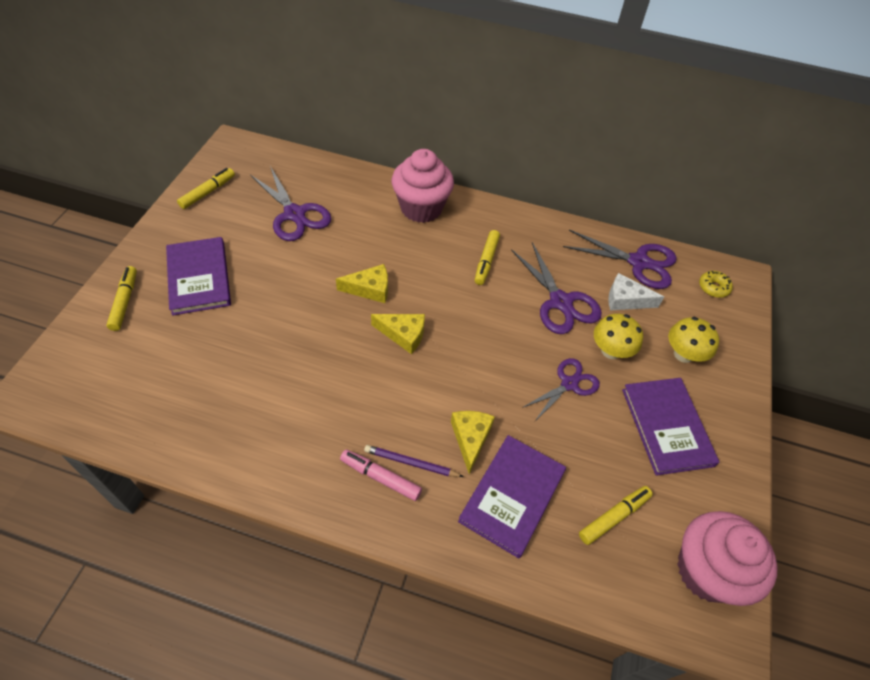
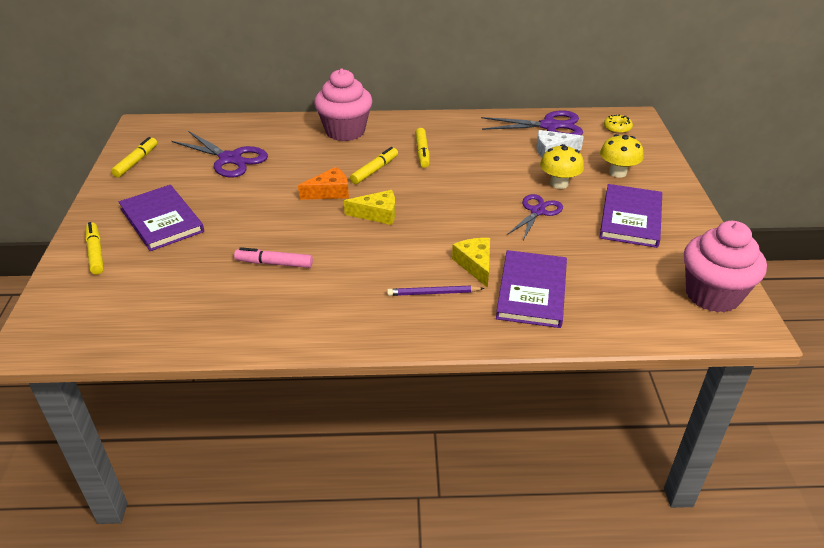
camera: 15 degrees left, 15 degrees down
(370, 289) = (329, 192): yellow cheese -> orange cheese
(380, 477) = (411, 309): pink marker -> pink marker (274, 263)
(560, 302) = (500, 164): purple scissors -> none
(614, 517) = (622, 282): yellow marker -> yellow marker (374, 170)
(666, 427) = (630, 218): purple book -> purple book turned 45 degrees clockwise

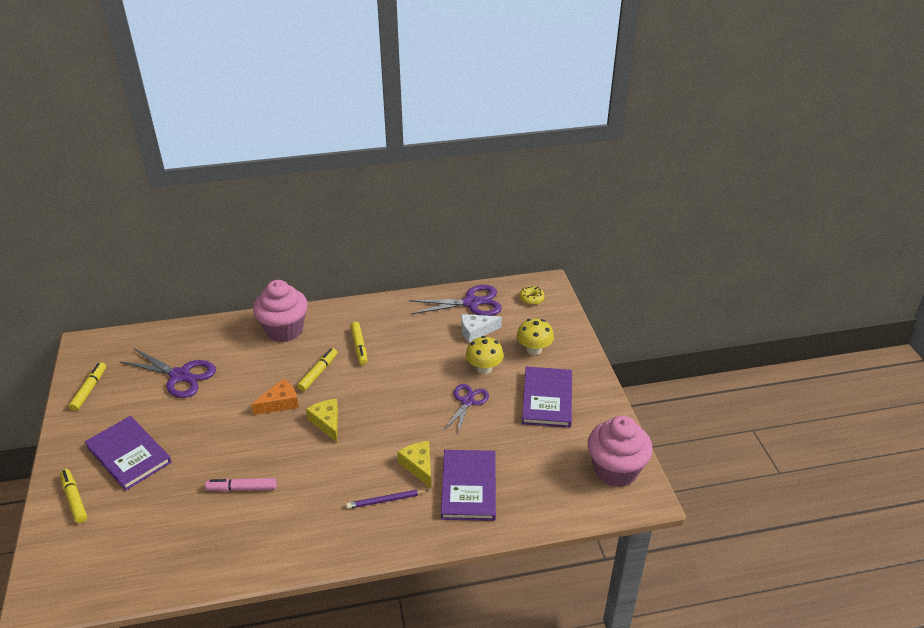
camera: 10 degrees left, 0 degrees up
(377, 214) = (327, 422): yellow cheese -> yellow cheese turned 105 degrees counterclockwise

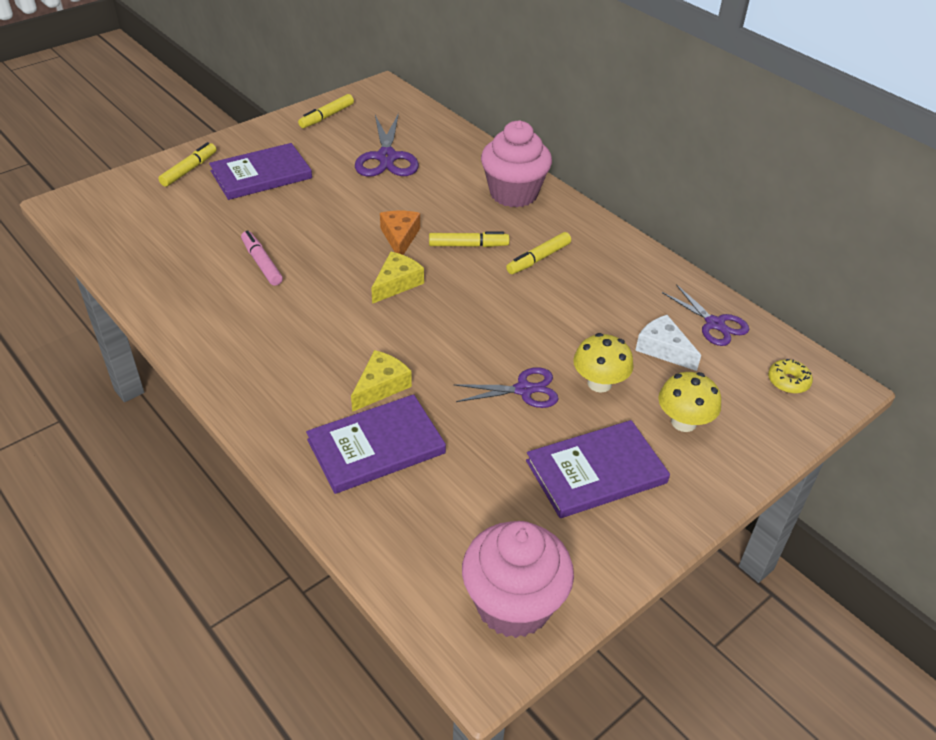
camera: 60 degrees right, 5 degrees up
(89, 390) = (326, 116): yellow marker -> yellow marker turned 150 degrees clockwise
(129, 455) = (261, 175): purple book -> purple book turned 45 degrees clockwise
(280, 403) = (400, 238): orange cheese -> orange cheese turned 120 degrees counterclockwise
(386, 500) = (309, 379): purple pencil -> none
(471, 303) = (714, 324): purple scissors -> purple scissors, size x0.66

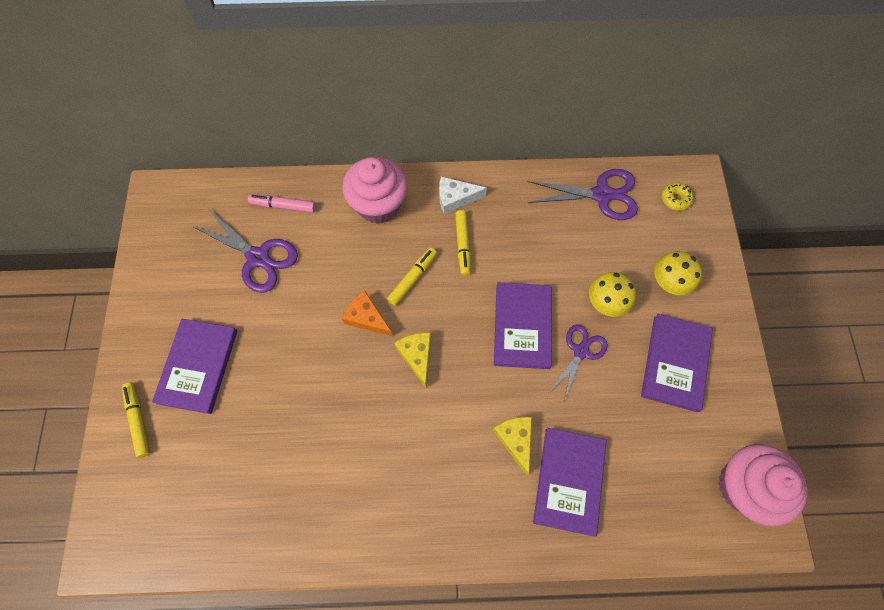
camera: 50 degrees left, 25 degrees up
(261, 263) = (317, 437): pink marker -> pink marker (283, 206)
(326, 116) = (159, 263): yellow marker -> none
(503, 336) = (522, 326): none -> purple book
(663, 349) = (602, 242): white cheese -> white cheese (455, 198)
(714, 324) = (601, 195): purple scissors -> purple scissors, size x1.52

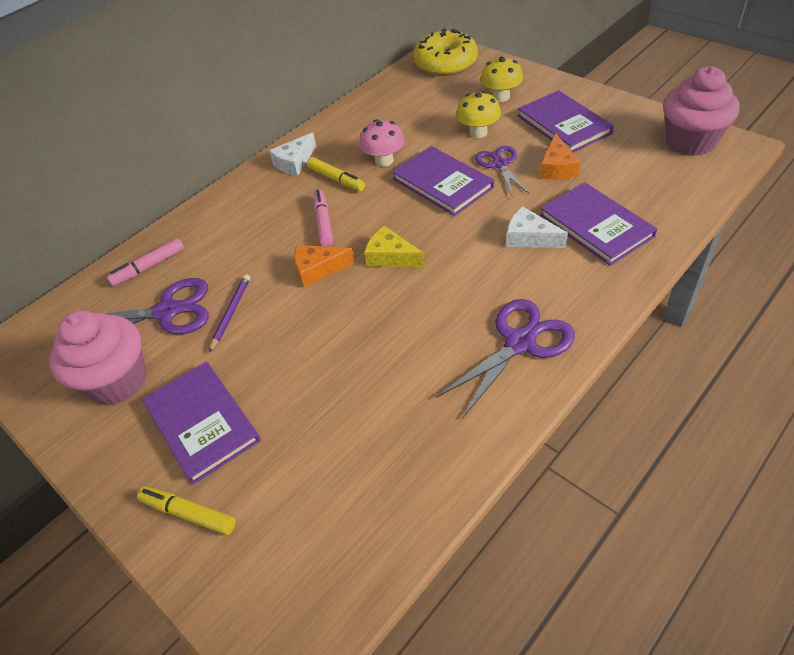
camera: 40 degrees left, 20 degrees down
(287, 298) = (231, 313): none -> purple pencil
(378, 205) = (236, 207): pink cupcake -> pink cupcake (117, 381)
(412, 278) = (323, 222): yellow marker -> pink marker
(511, 260) = (384, 160): none -> pink mushroom
(515, 440) = (529, 237): yellow cheese -> white cheese
(601, 195) = (397, 92): purple scissors -> purple scissors (520, 342)
(614, 399) = (557, 168): none -> orange cheese
(675, 199) = (445, 63): yellow donut -> yellow donut, size x2.28

